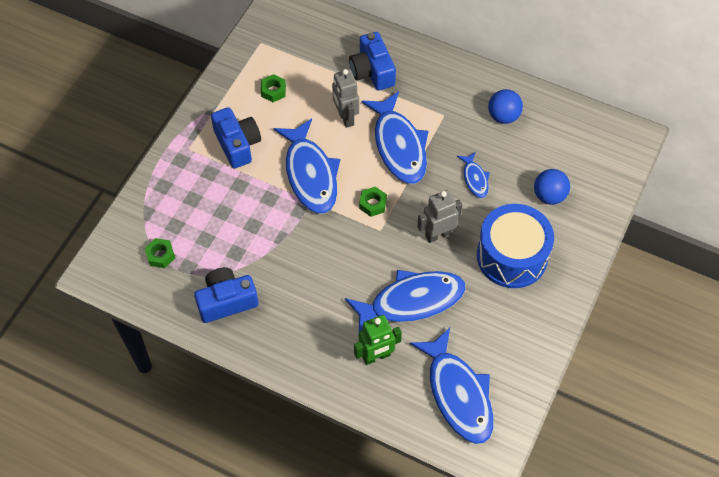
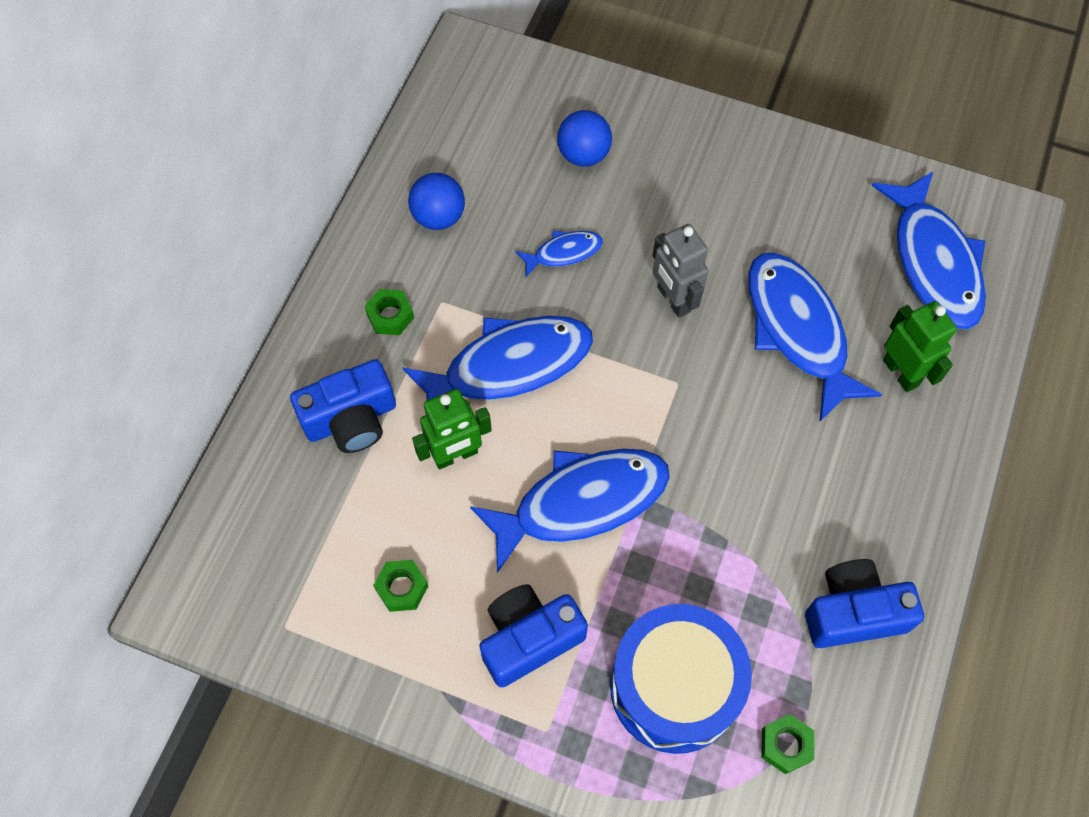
camera: 95 degrees left, 5 degrees up
(226, 301) = (853, 612): blue camera -> blue camera turned 105 degrees clockwise
(345, 117) = (455, 455): grey robot -> green robot
(373, 204) = (629, 398): green nut -> green nut (390, 316)
(458, 393) = (933, 262): blue fish -> blue fish turned 105 degrees clockwise
(512, 256) = (696, 200): blue drum -> blue drum (674, 687)

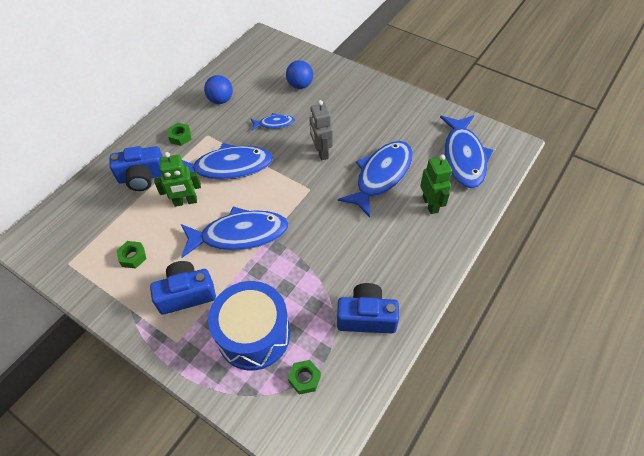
camera: 15 degrees right, 10 degrees down
(798, 330) = (381, 176): blue fish -> blue fish turned 45 degrees clockwise

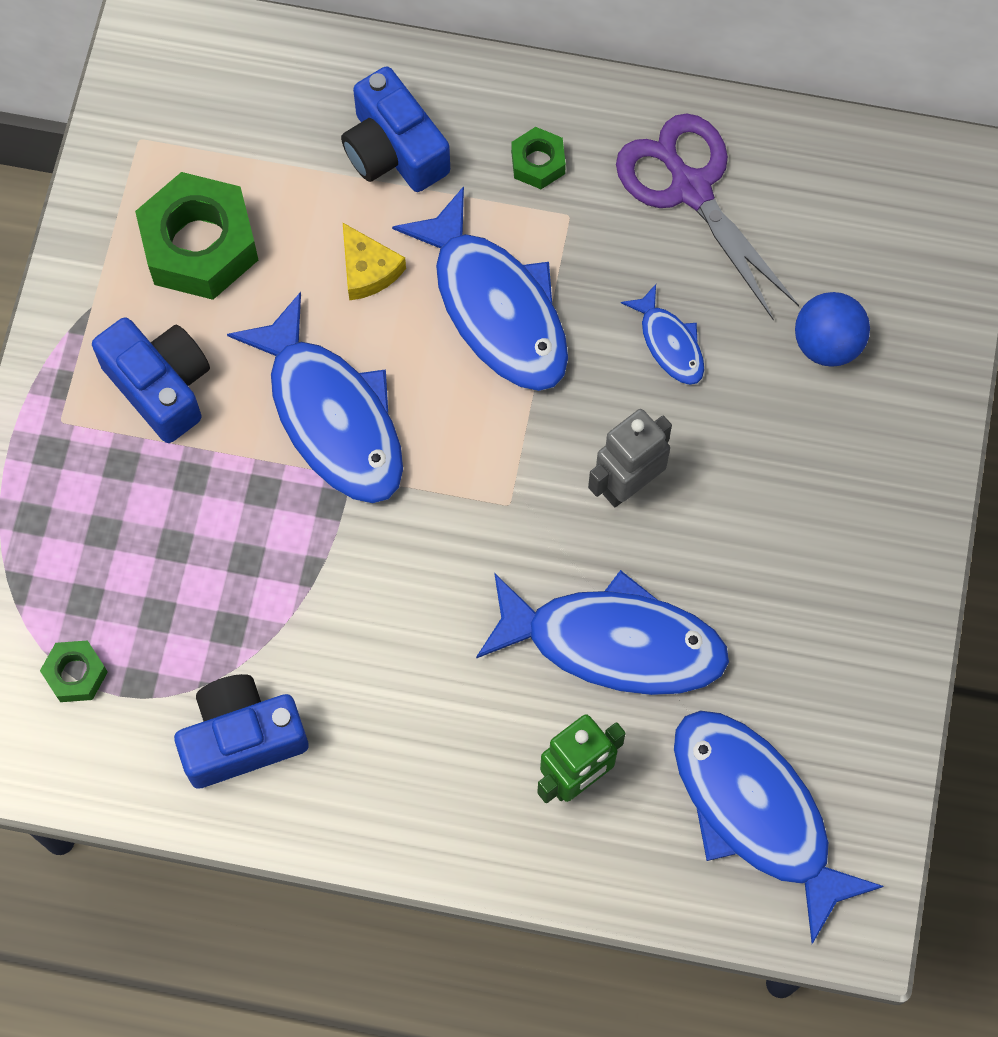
camera: 65 degrees right, 15 degrees up
(133, 257) = (199, 245): green nut -> green nut, size x2.05
(185, 202) = (368, 270): green robot -> yellow cheese
(221, 100) = (691, 188): blue ball -> purple scissors
(254, 334) = (126, 547): blue drum -> none
(366, 317) = (242, 738): blue camera -> blue camera turned 90 degrees counterclockwise
(464, 157) = (756, 813): blue fish -> blue fish turned 75 degrees clockwise

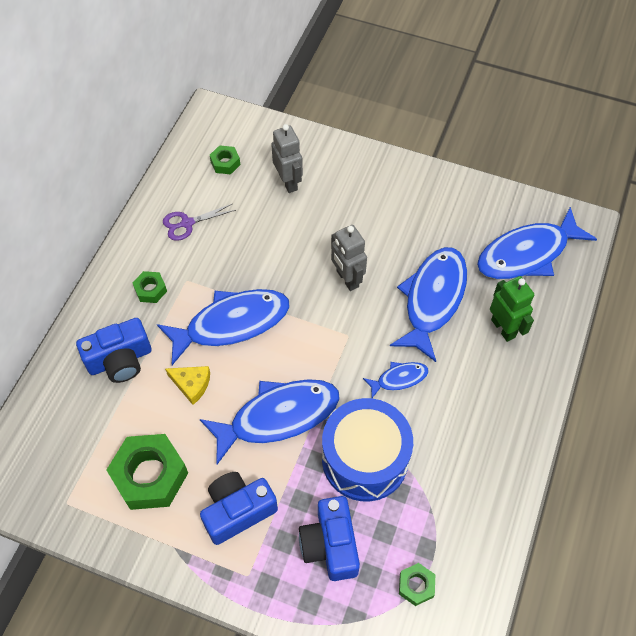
camera: 80 degrees left, 10 degrees down
(242, 738) = (466, 493): blue camera -> blue camera (330, 545)
(277, 566) = (365, 459): none -> blue drum
(368, 270) = (191, 384): yellow cheese -> yellow cheese turned 45 degrees clockwise
(669, 343) = (272, 247): blue fish -> blue fish (399, 379)
(691, 188) = (187, 223): purple scissors -> purple scissors, size x0.57
(827, 344) = (288, 182): blue ball -> grey robot
(845, 223) = (225, 163): none -> green nut

